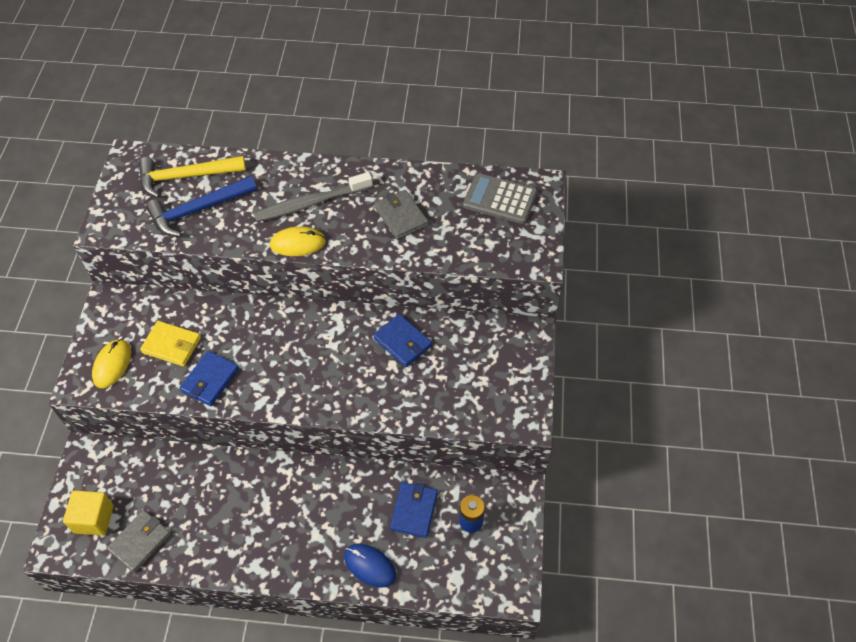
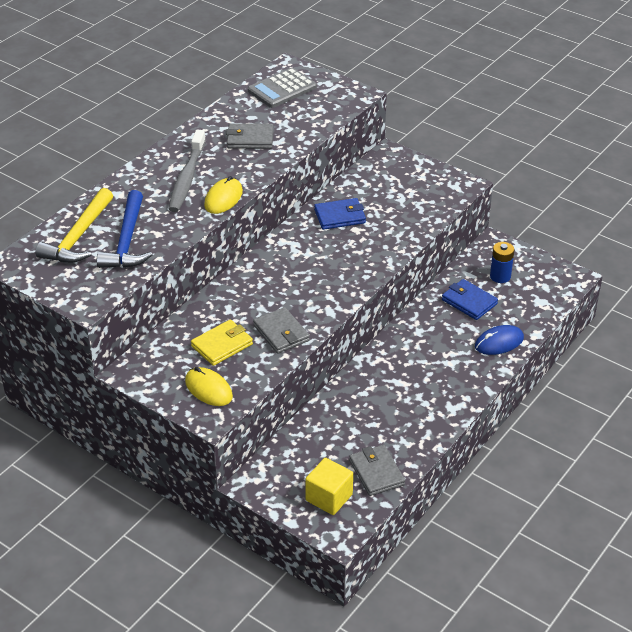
camera: 60 degrees left, 15 degrees down
(210, 380) = (281, 333): blue wallet -> grey wallet

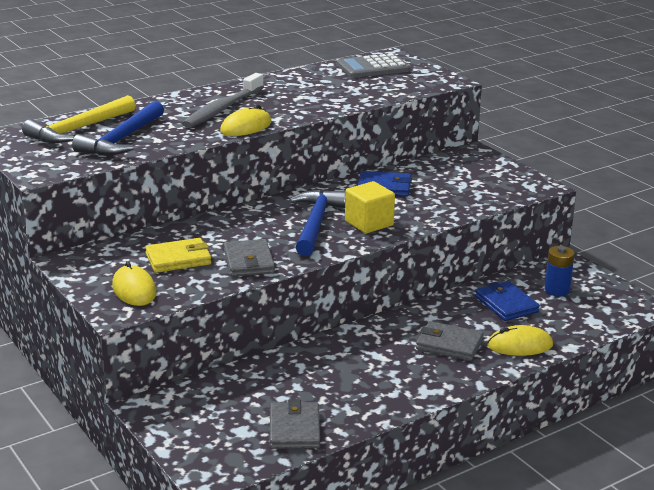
camera: 20 degrees right, 15 degrees down
(250, 139) = (310, 93): grey wallet -> grey wallet (449, 344)
(309, 274) = (316, 223): none -> blue hammer
(329, 497) = (223, 439): yellow cube -> yellow cube (369, 223)
(499, 342) = (520, 345): blue mouse -> yellow mouse

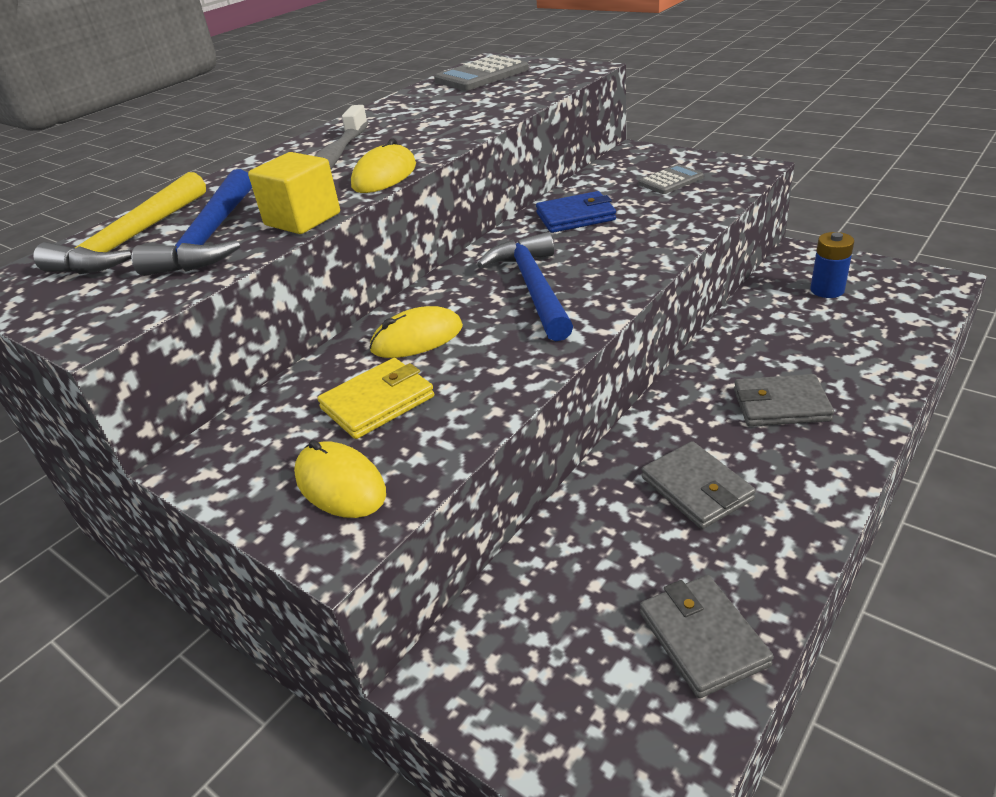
camera: 15 degrees left, 10 degrees up
(248, 262) = (487, 374): grey wallet -> grey wallet (696, 489)
(369, 223) = (602, 267): yellow cube -> yellow cube (302, 219)
(473, 180) = (670, 181): none -> grey calculator
(506, 304) = (791, 325): blue wallet -> none
(520, 345) = (864, 377): yellow mouse -> yellow mouse (417, 338)

